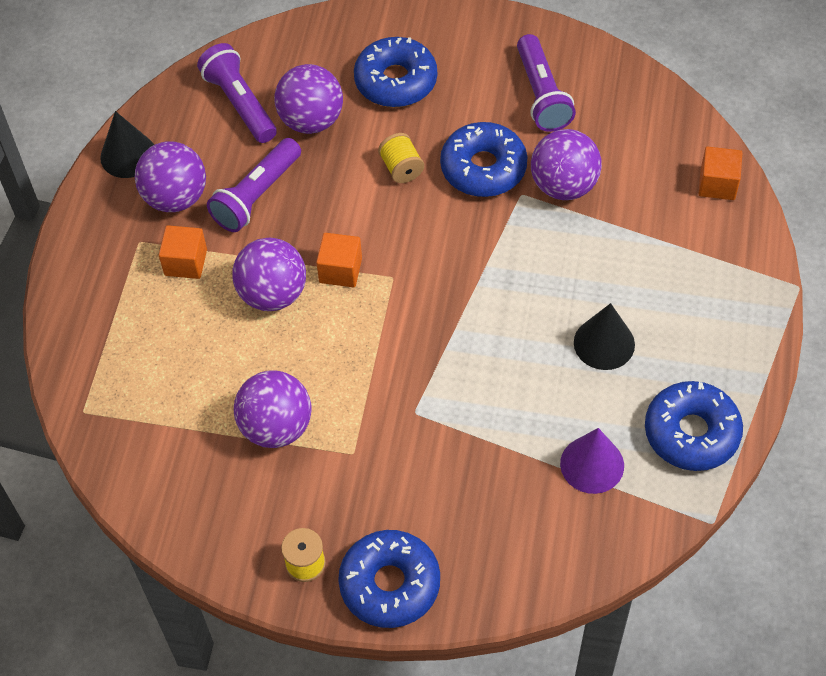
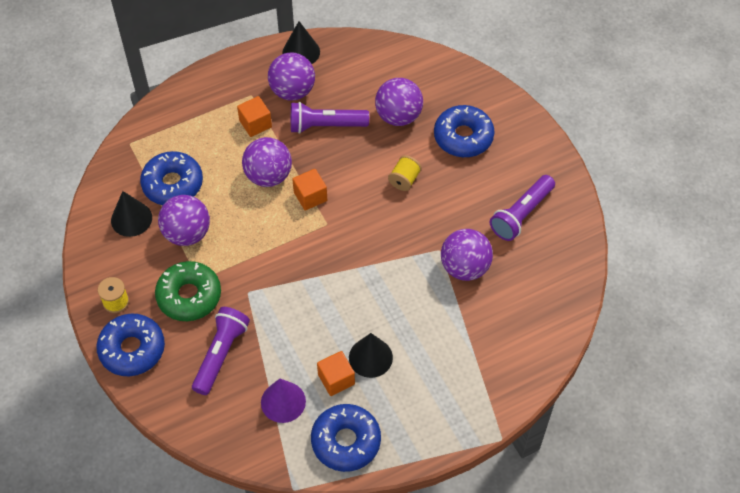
camera: 50 degrees right, 0 degrees up
(199, 475) = (131, 219): none -> black cone
(240, 104) = (380, 77): purple flashlight -> purple flashlight (221, 354)
(367, 477) = (189, 296): none -> green donut
(483, 168) = (440, 219): blue donut -> blue donut (173, 184)
(717, 184) = (539, 348): orange cube -> orange cube (336, 379)

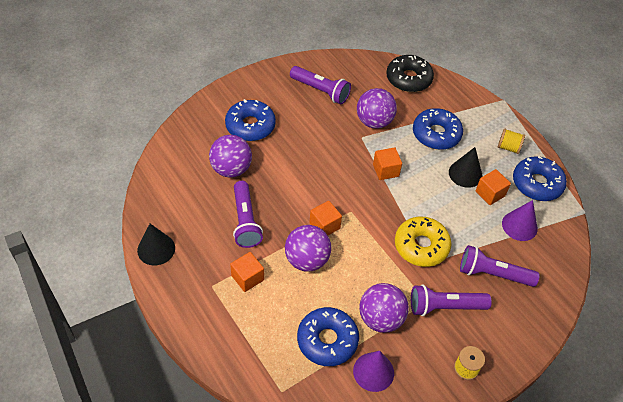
camera: 100 degrees left, 5 degrees down
(131, 219) = (373, 371): black cone -> purple cone
(132, 349) = (509, 344): blue donut -> blue donut (436, 134)
(189, 296) = (445, 306): green donut -> purple flashlight
(269, 287) = (421, 246): none -> yellow donut
(292, 91) = (206, 251): purple ball -> none
(383, 268) = (385, 170): none -> orange cube
(404, 180) = (298, 162): yellow spool -> yellow spool (508, 147)
(543, 321) = (408, 79): none -> black donut

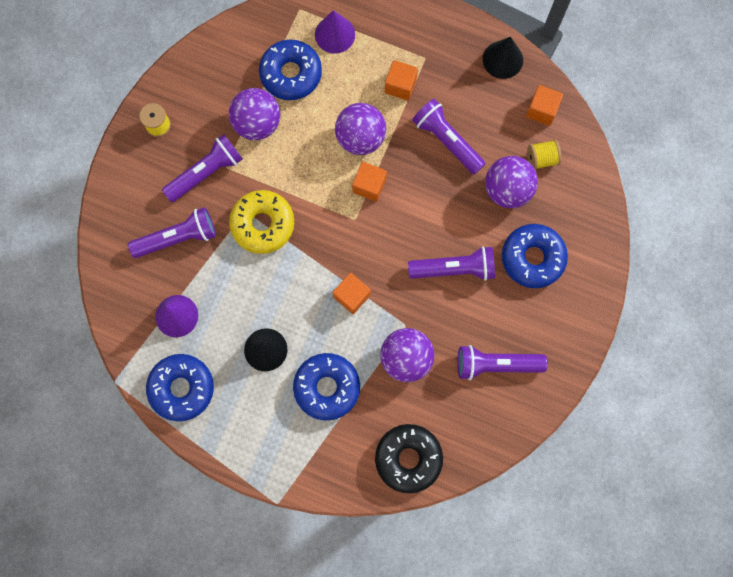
camera: 150 degrees right, 25 degrees up
(305, 148) = (454, 268): none -> purple flashlight
(373, 371) = (235, 72): purple cone -> purple cone (335, 34)
(490, 193) = (226, 339): orange cube -> orange cube (541, 110)
(508, 147) = (236, 423): yellow spool -> yellow spool (541, 158)

